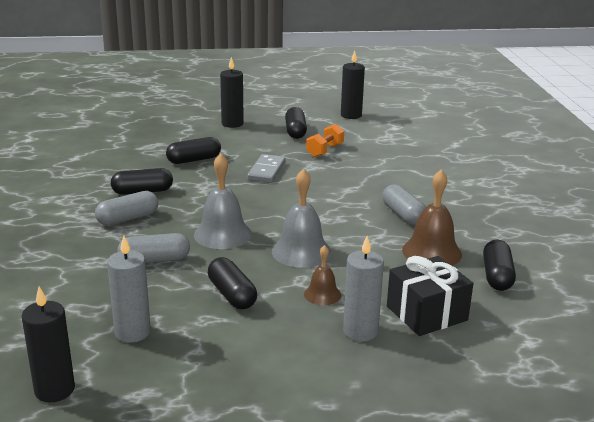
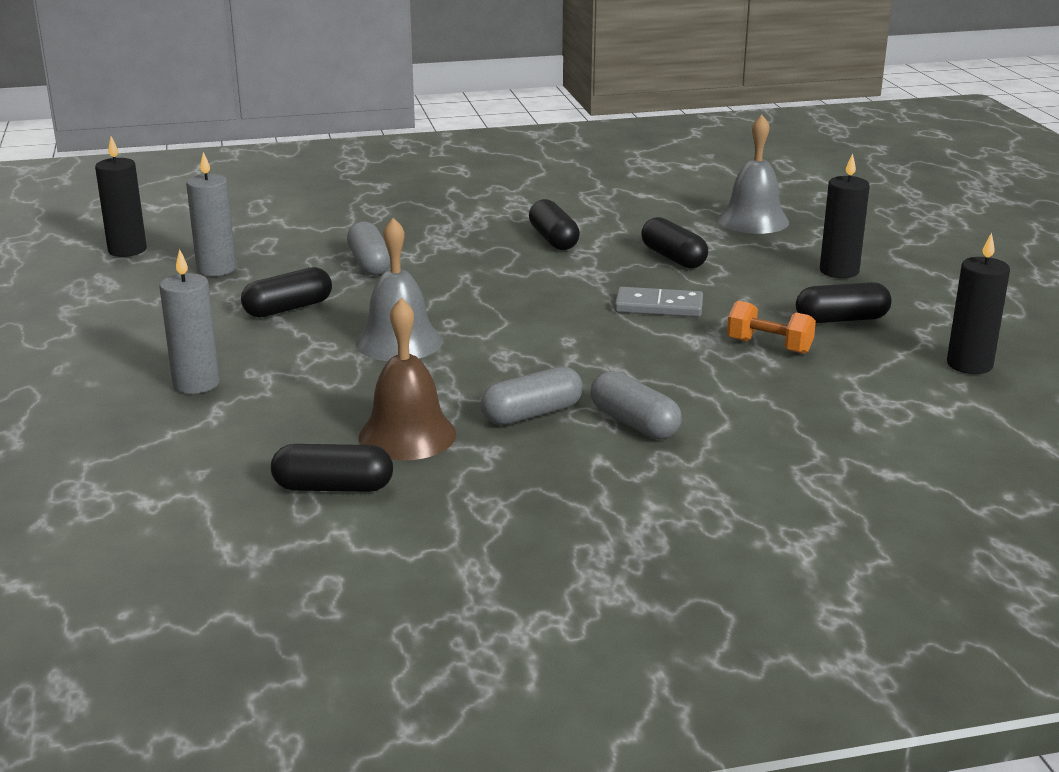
camera: 85 degrees right, 0 degrees up
(128, 218) = (473, 240): grey capsule -> grey capsule (634, 423)
(222, 234) = (441, 293): grey bell -> grey bell (753, 220)
(322, 294) = (285, 359): brown bell -> none
(426, 313) = (232, 427): black gift -> none

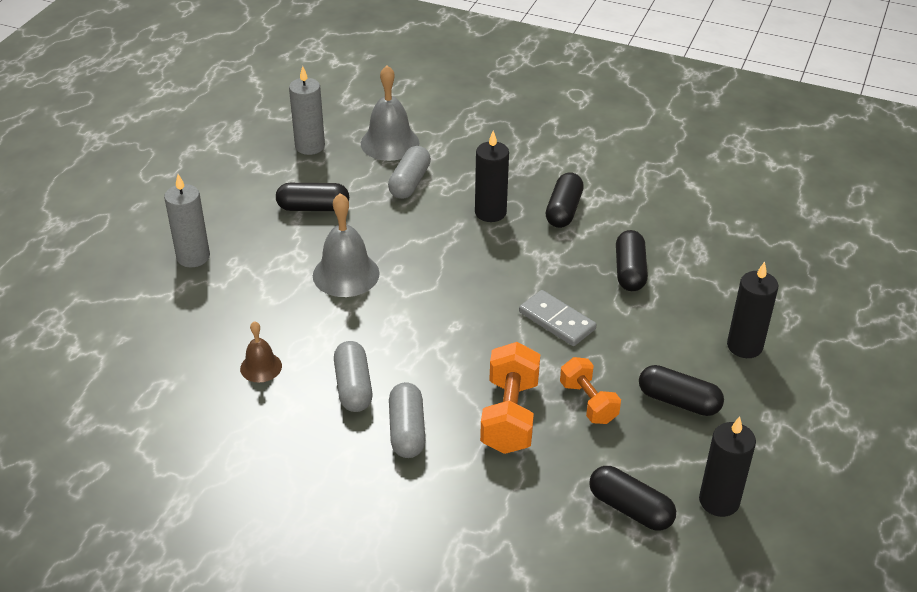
camera: 35 degrees right, 15 degrees up
(127, 250) = (276, 103): black candle -> black candle (490, 212)
(333, 487) = (176, 391): black capsule -> black capsule (630, 508)
(407, 435) = (261, 367): brown bell -> brown bell, size x0.57
(532, 414) = (353, 387): grey capsule -> grey capsule turned 75 degrees clockwise
(714, 378) = (510, 416): none -> orange dumbbell
(753, 220) = (746, 254): grey bell -> grey bell (390, 143)

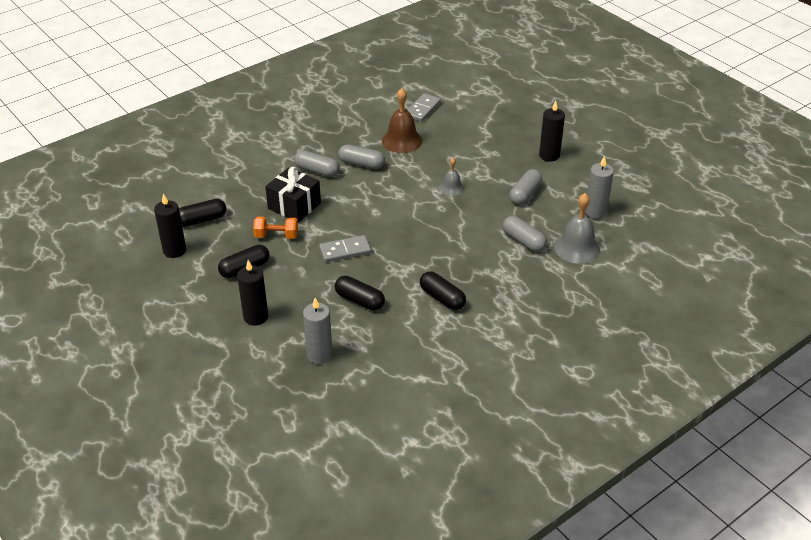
camera: 120 degrees right, 0 degrees up
(153, 378) = (422, 109): none -> grey domino
(193, 257) = (509, 141): grey candle -> grey candle (319, 355)
(261, 367) = (402, 141): brown bell -> brown bell, size x1.74
(313, 207) = (525, 194): black capsule -> grey capsule
(346, 274) = (451, 188): grey bell -> grey bell, size x0.57
(490, 212) = (465, 264): black candle -> black candle (549, 155)
(510, 416) = (294, 206): orange dumbbell -> black gift

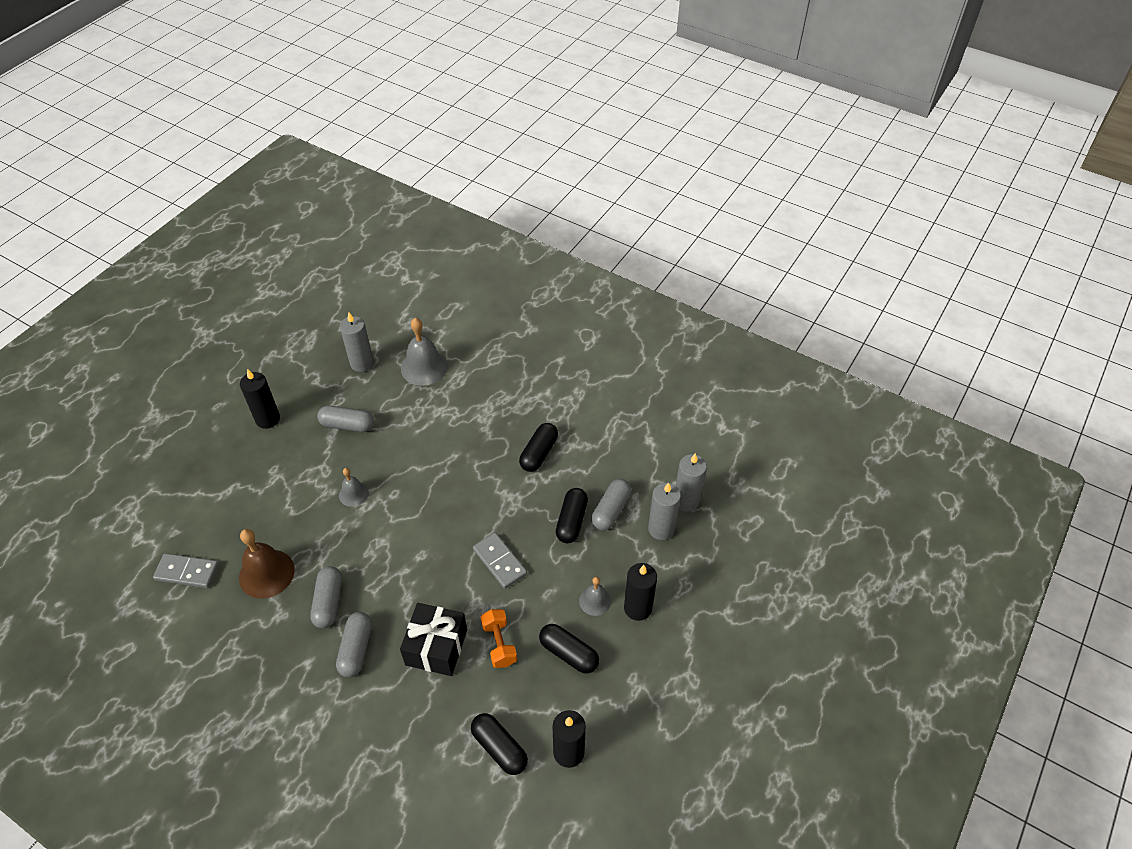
camera: 110 degrees left, 10 degrees up
(278, 294) = (595, 601): none -> grey bell
(339, 382) = (686, 501): none -> grey candle
(523, 241) = (428, 409): grey capsule -> grey capsule (611, 510)

